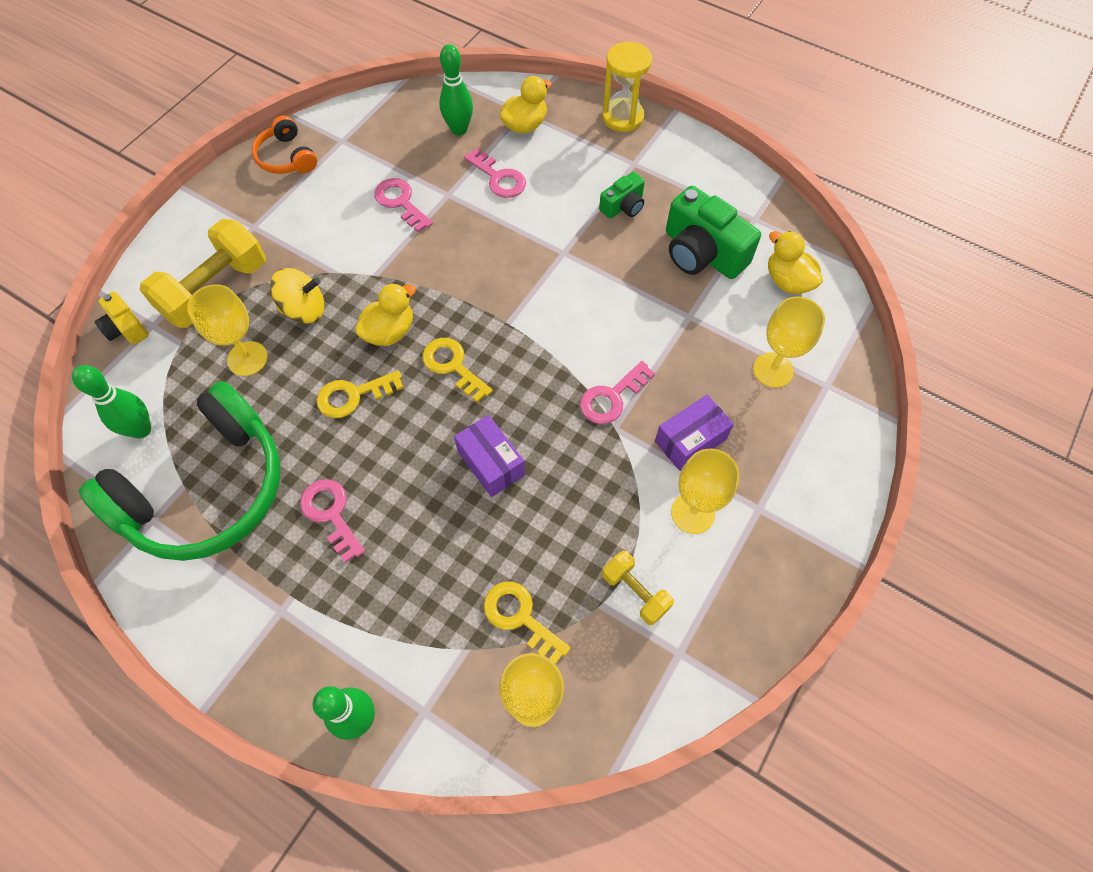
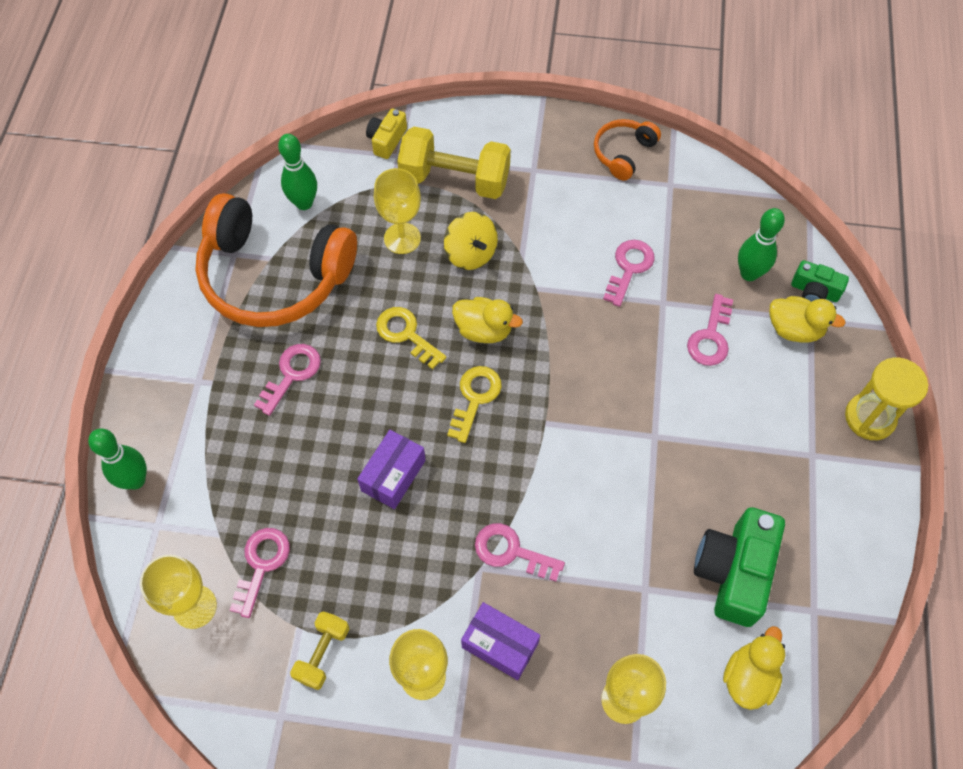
camera: 65 degrees right, 0 degrees up
(207, 490) = (274, 276): green headphones -> orange headphones
(520, 617) = (261, 564): yellow key -> pink key
(623, 206) = (747, 468): green camera -> green camera (814, 291)

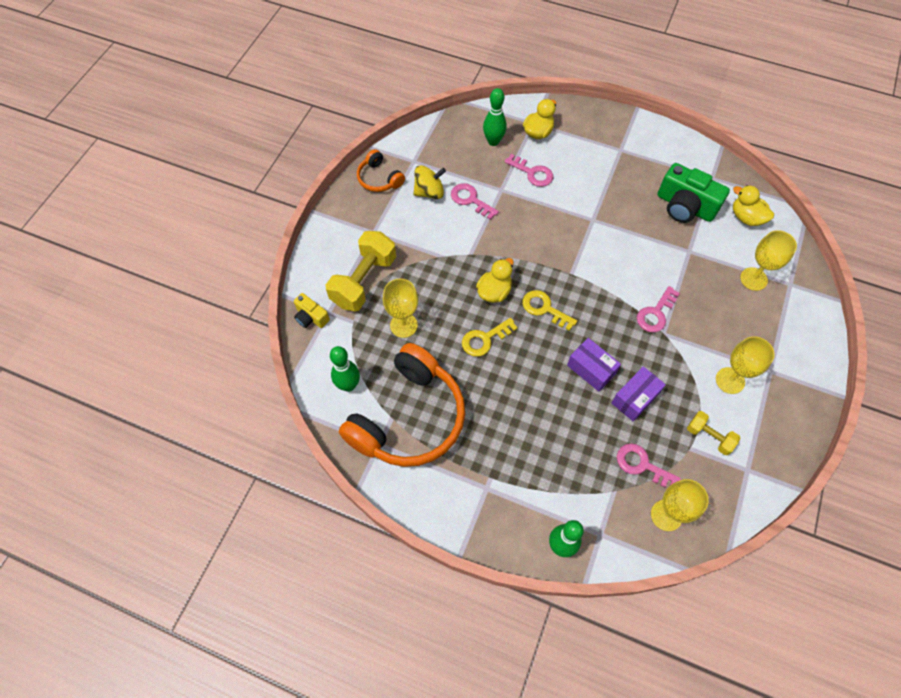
camera: 75 degrees left, 0 degrees up
(291, 374) = (497, 420): pink key -> none
(471, 253) = (430, 285): yellow spinning top -> yellow spinning top (429, 192)
(500, 645) = (714, 334): purple box -> purple box (635, 398)
(814, 291) = (515, 115): green camera -> none
(870, 417) = (603, 117): yellow hourglass -> none

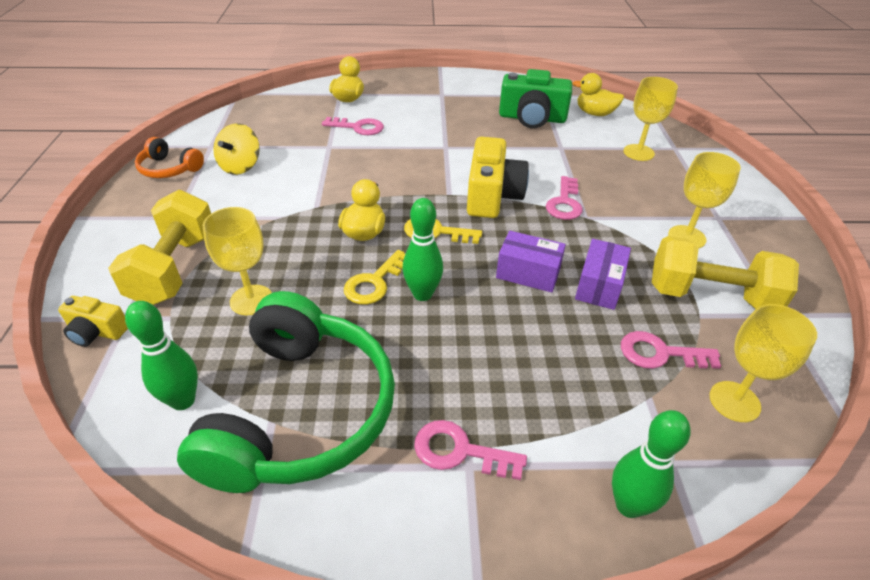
camera: 25 degrees left, 20 degrees down
(409, 418) = (301, 412): orange headphones -> green headphones
(429, 192) = (240, 166): yellow spinning top -> yellow spinning top turned 150 degrees clockwise
(470, 200) = (295, 162): pink key -> pink key (459, 451)
(493, 141) = (302, 114): green bowling pin -> green bowling pin (422, 294)
(603, 286) = (492, 195): none -> yellow camera
(709, 436) = (710, 296): yellow dumbbell -> yellow dumbbell, size x1.88

